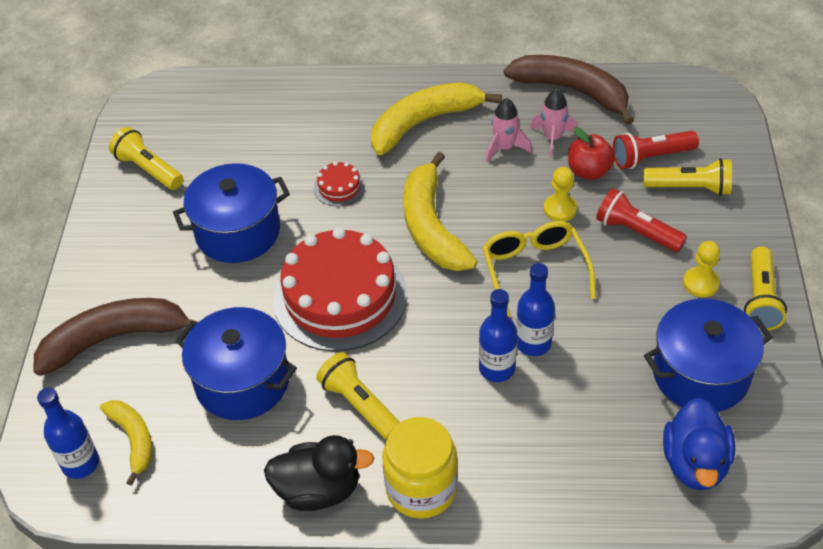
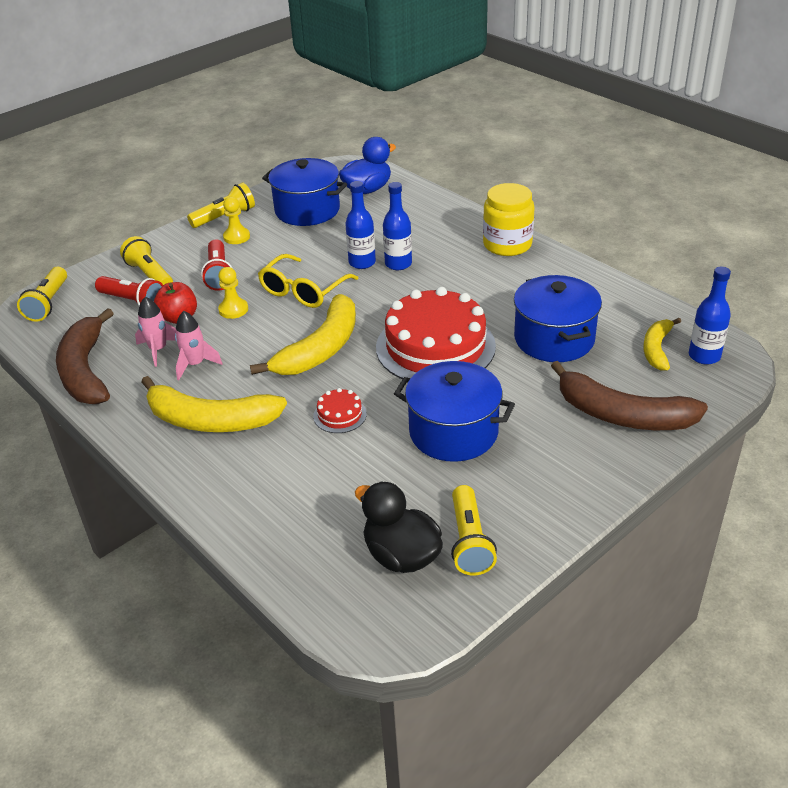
camera: 135 degrees left, 10 degrees down
(318, 490) = (563, 270): black duck -> black duck (401, 555)
(359, 404) = (495, 290): yellow flashlight -> yellow flashlight (48, 303)

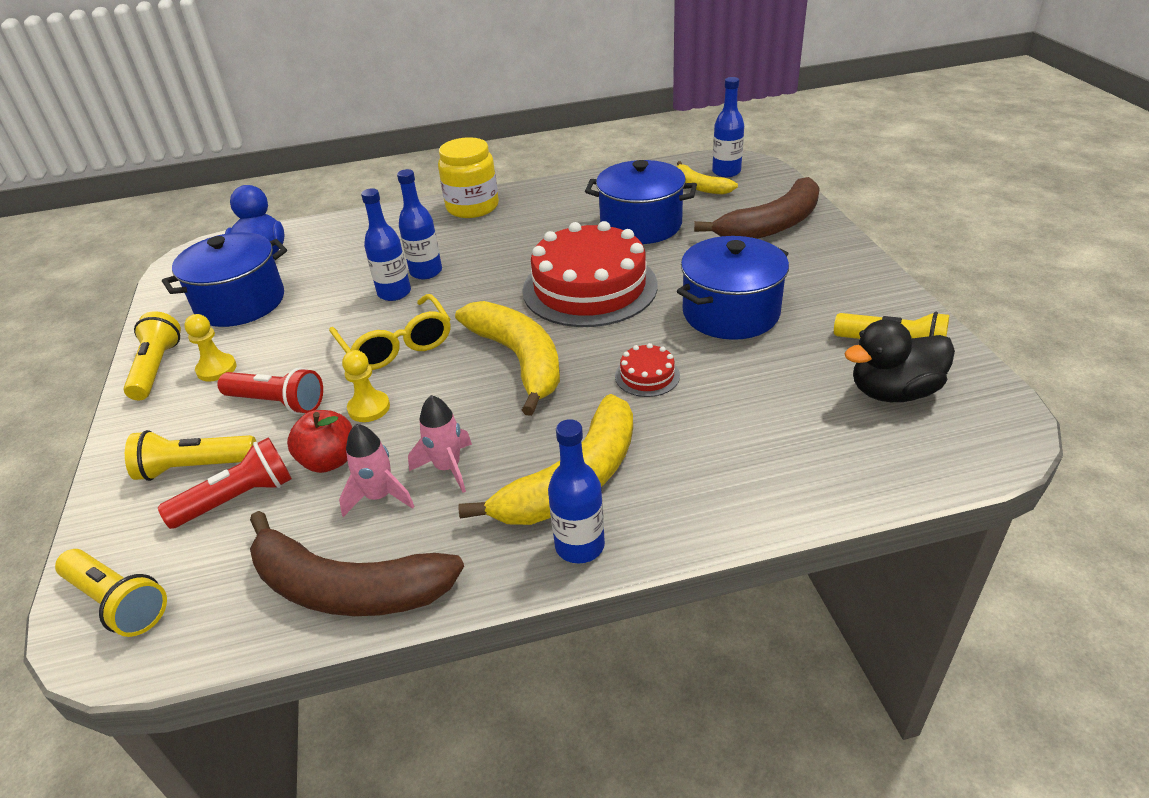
camera: 60 degrees left, 0 degrees up
(153, 444) = (579, 546): none -> blue bottle

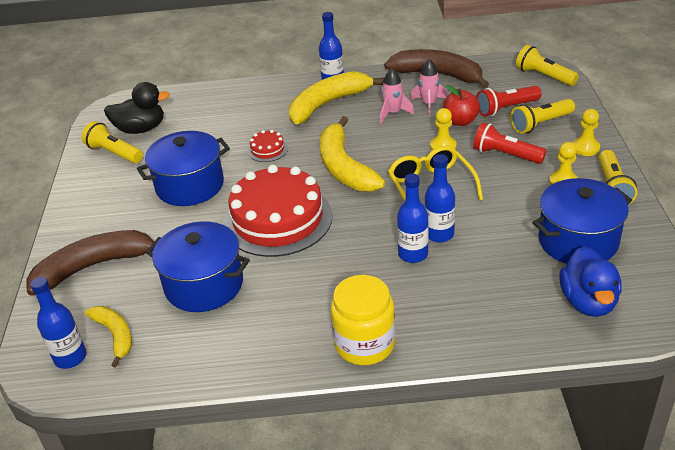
camera: 170 degrees left, 0 degrees up
(151, 426) = (585, 148): none -> yellow pawn
(195, 467) = (540, 124): yellow flashlight -> yellow flashlight turned 150 degrees clockwise

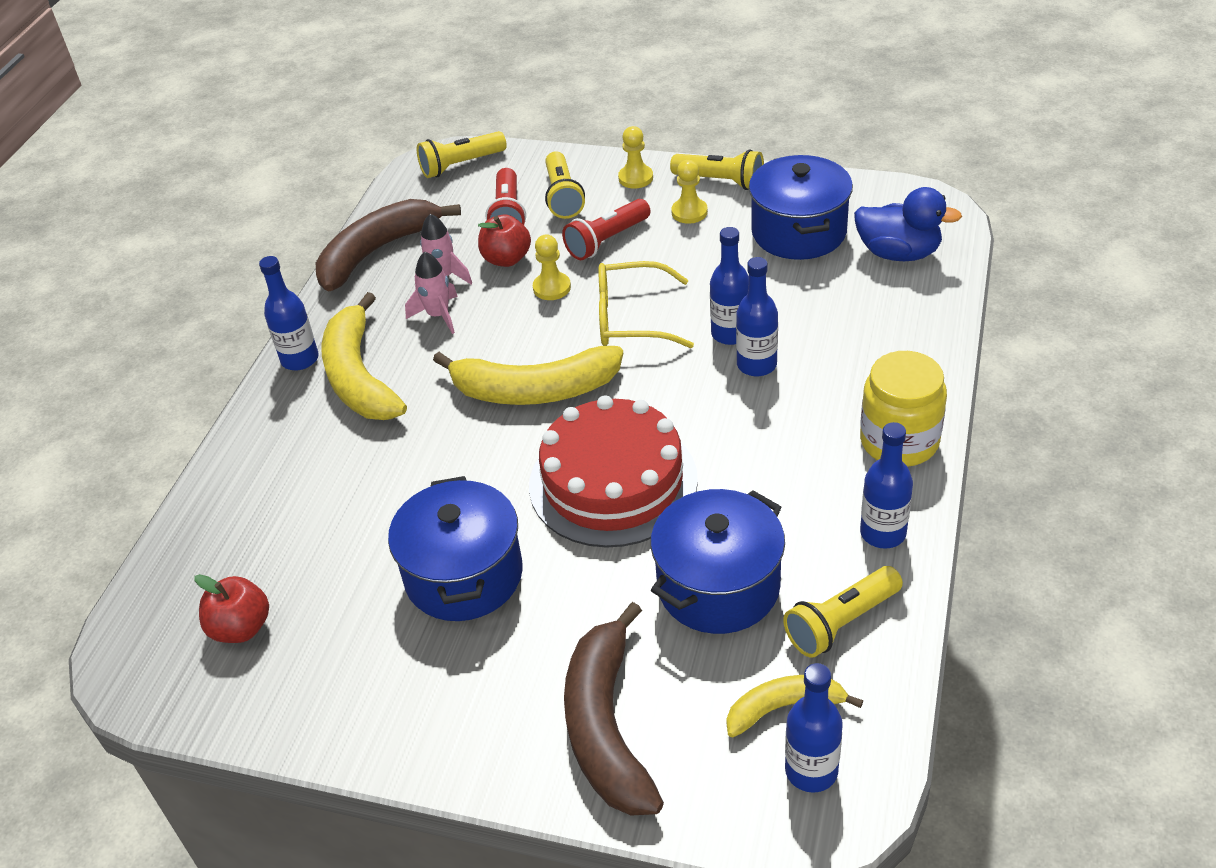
camera: 70 degrees left, 5 degrees up
(114, 153) = (290, 675): yellow flashlight -> yellow flashlight (840, 623)
(141, 129) = (241, 628): black duck -> red apple
(267, 150) = (431, 466): red cake -> none
(270, 352) = (883, 533): none -> blue bottle

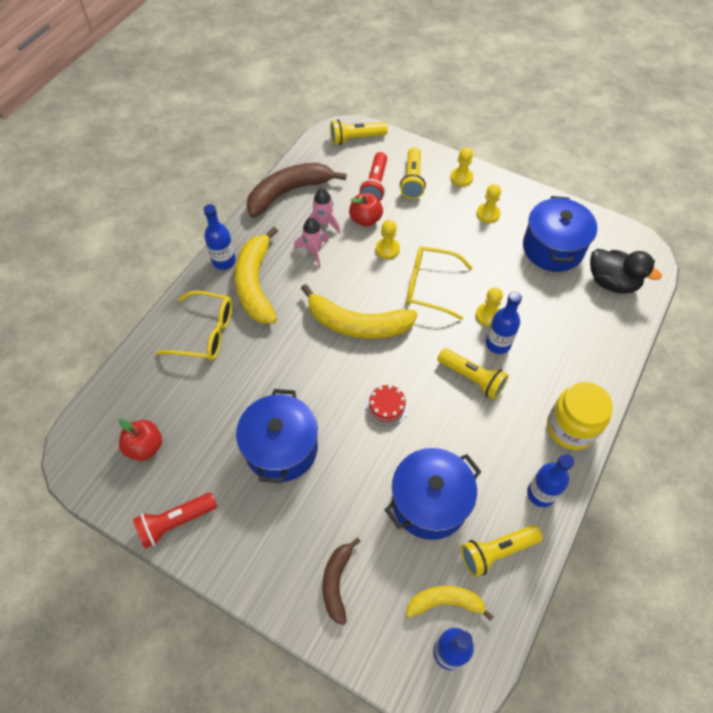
camera: 10 degrees right, 15 degrees up
(297, 457) = (206, 333): none -> yellow glasses
(606, 241) = (430, 222): red flashlight -> red flashlight (175, 522)
(606, 726) = (336, 582): brown banana -> brown banana, size x0.57
(613, 482) = (386, 406): red cake -> red cake, size x0.41
(721, 181) = (514, 195): yellow flashlight -> yellow flashlight (472, 378)
(730, 334) = (488, 315): blue bottle -> yellow pawn
(898, 253) = (612, 282): blue duck -> black duck

